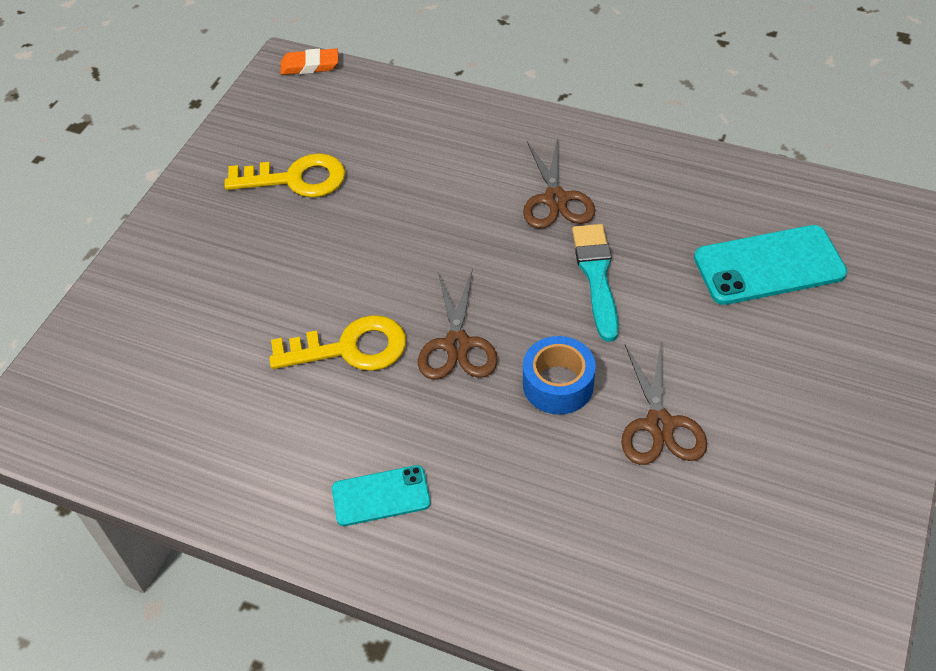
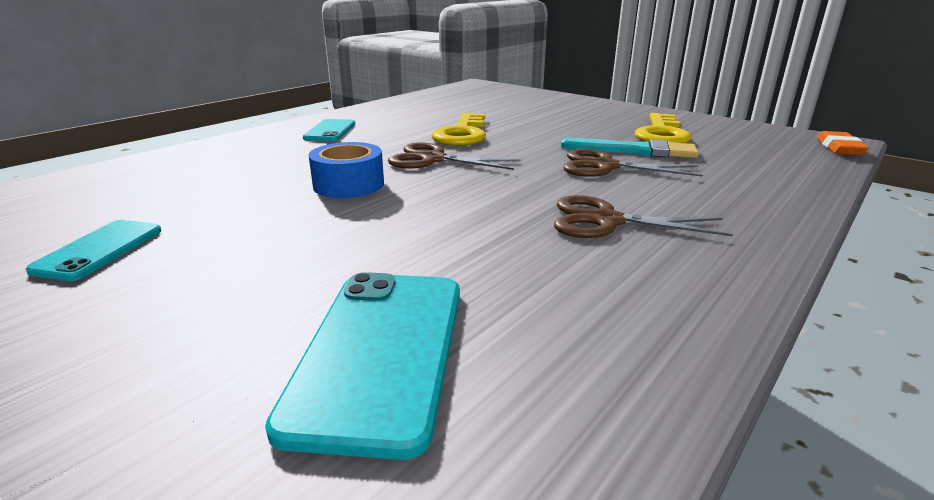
camera: 105 degrees right, 25 degrees down
(596, 276) = (465, 221): turquoise brush -> turquoise brush (635, 151)
(659, 425) = (246, 215): brown scissors -> brown scissors (605, 166)
(765, 482) = (99, 250): none -> turquoise phone

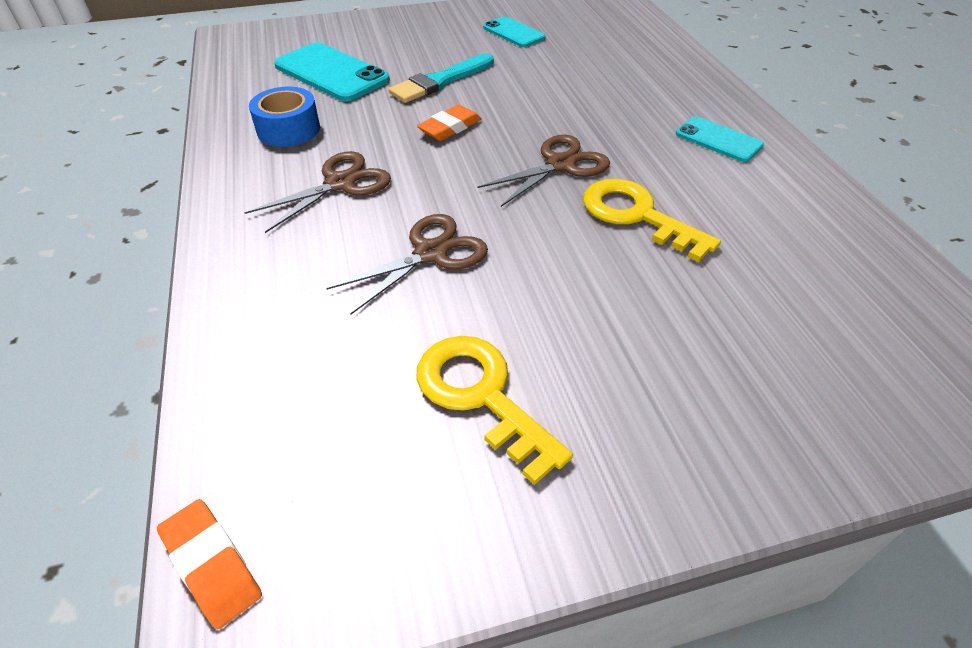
camera: 125 degrees right, 20 degrees up
(348, 184) = (536, 111): blue tape -> blue tape (288, 129)
(432, 209) = (450, 127): none -> orange eraser
(635, 151) = (448, 311): turquoise brush -> turquoise brush (440, 81)

